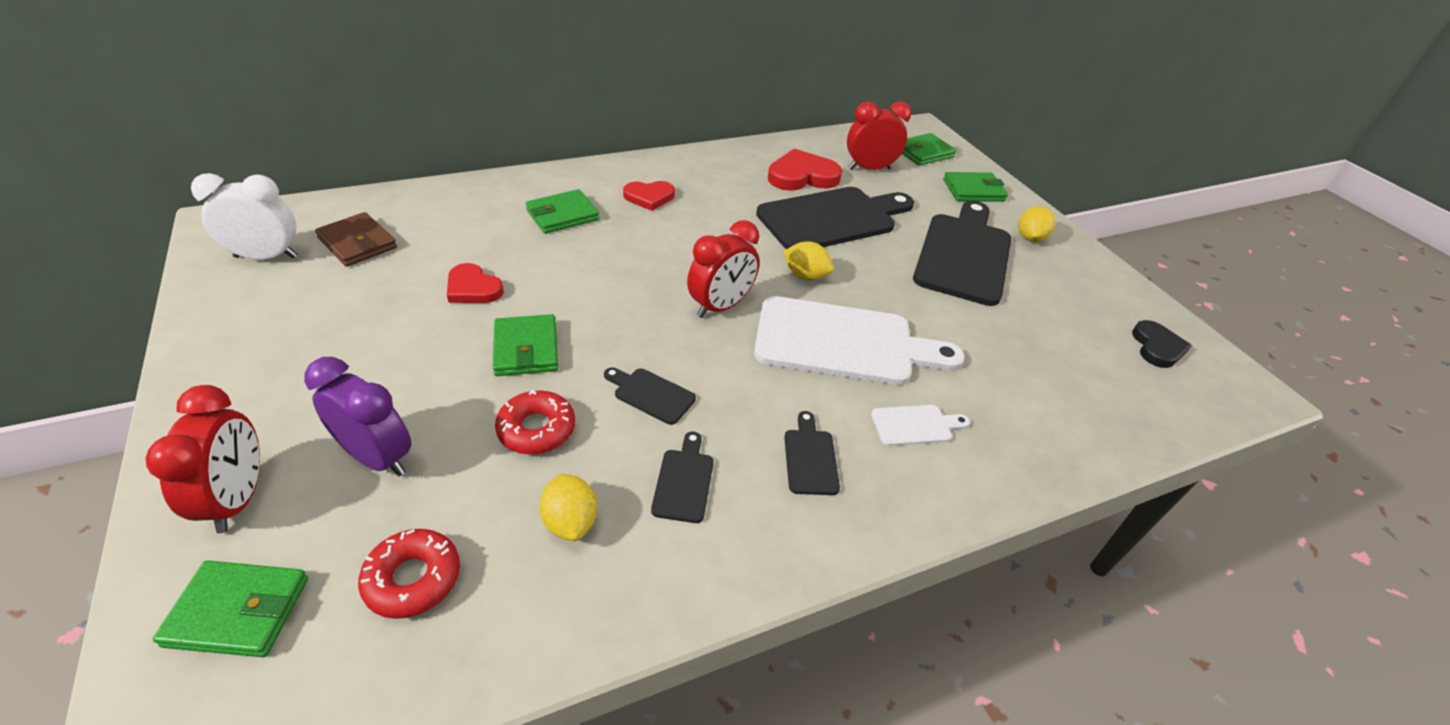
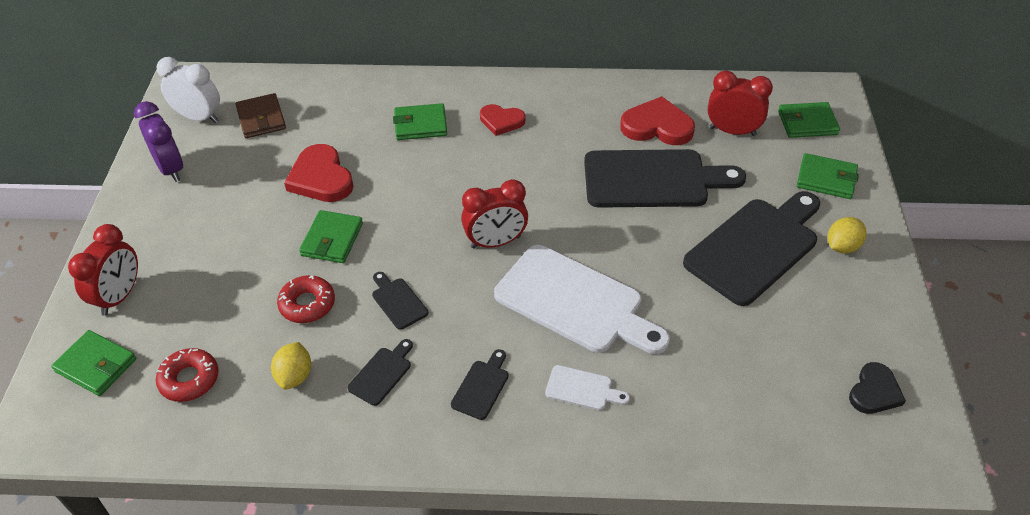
camera: 30 degrees right, 5 degrees up
(377, 457) = (203, 294): purple clock -> purple clock (170, 169)
(473, 288) = (321, 178): red heart -> red heart, size x1.56
(805, 276) = (586, 232): yellow lemon -> none

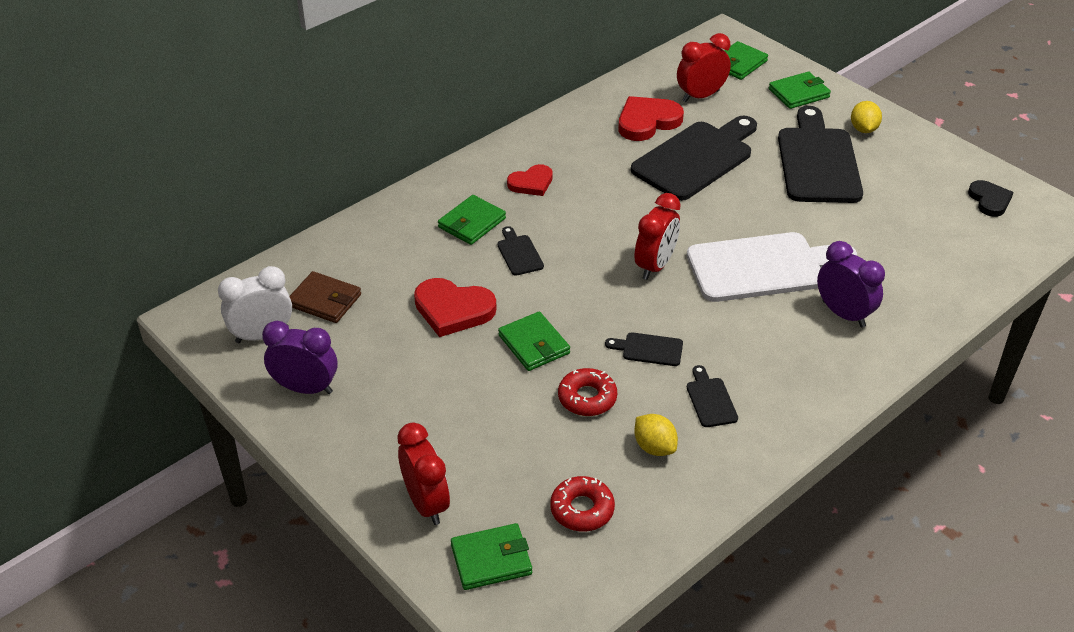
camera: 45 degrees left, 5 degrees down
(481, 387) = (784, 358): black cutting board -> black cutting board (519, 253)
(582, 389) = (843, 314): white cutting board -> purple clock

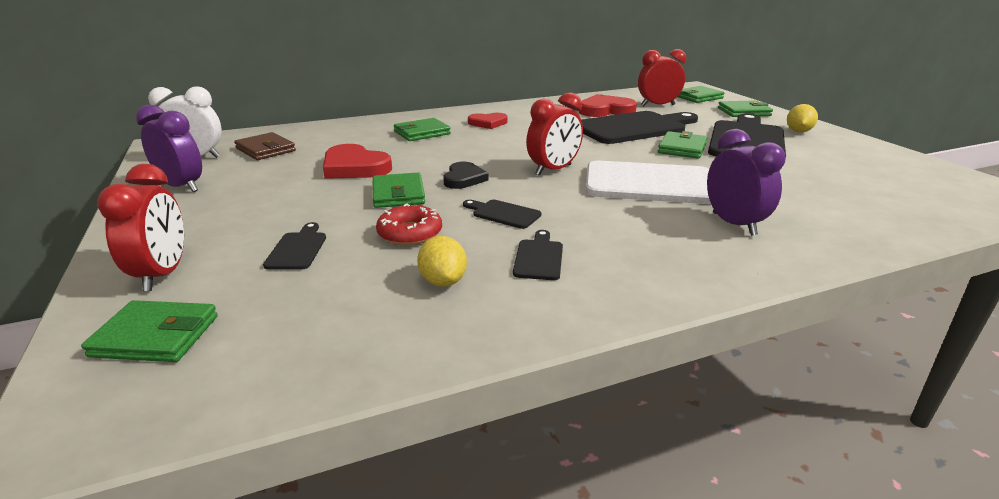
camera: 20 degrees right, 15 degrees down
(519, 253) = (442, 149): black cutting board -> black cutting board (297, 249)
(582, 509) = (308, 315): red donut -> none
(760, 193) = (682, 148): none -> green wallet
(989, 200) = (931, 179): black heart -> black heart (464, 178)

